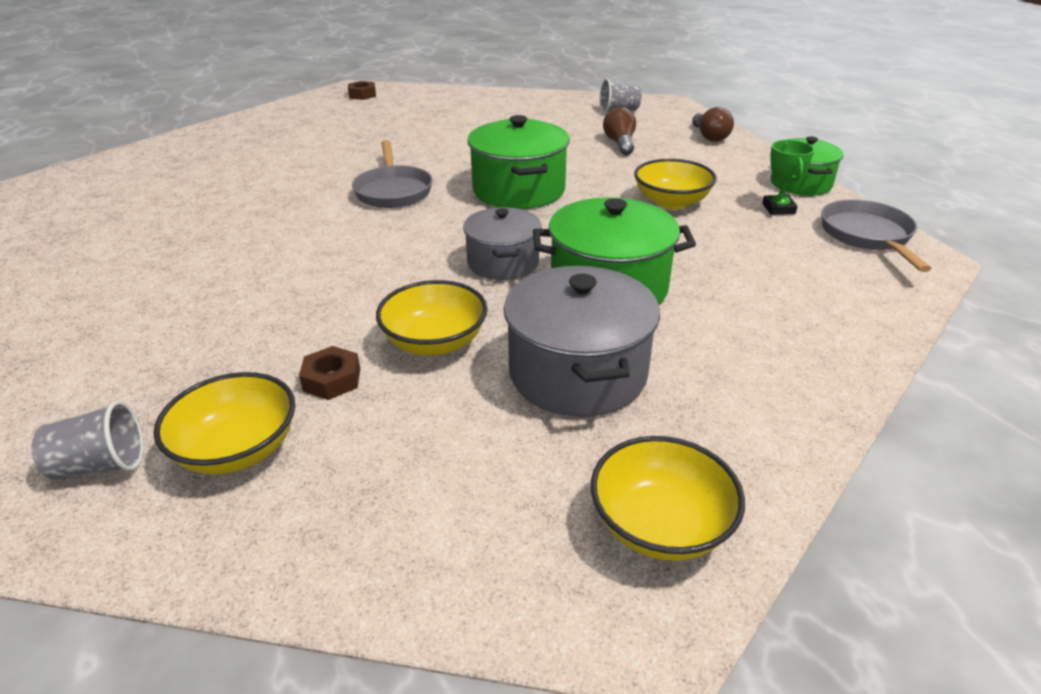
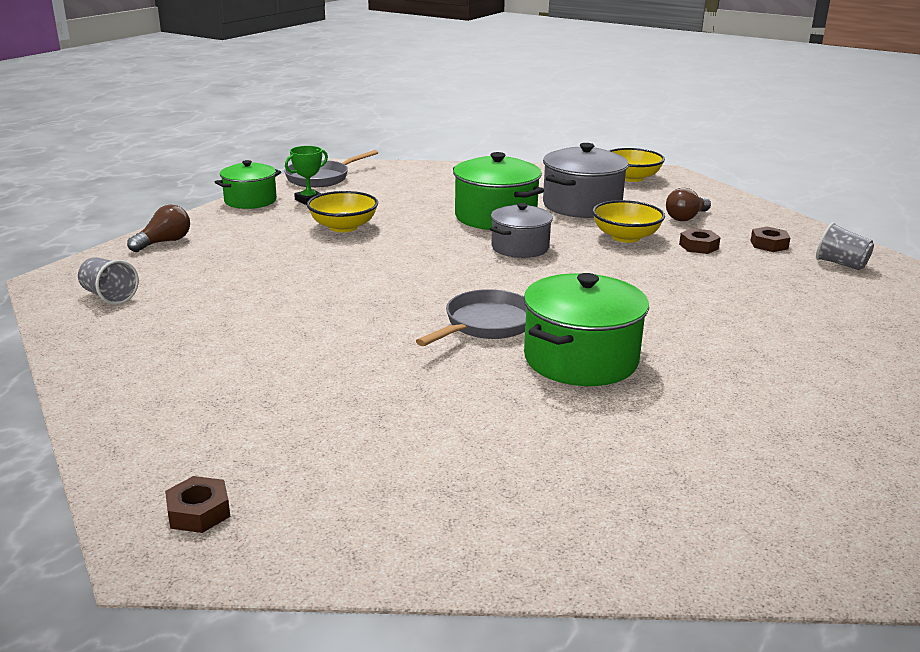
camera: 130 degrees left, 10 degrees down
(238, 449) = (769, 244): yellow bowl -> brown nut
(519, 190) = (401, 277): green pot -> green pot (580, 359)
(620, 143) = (228, 270): brown light bulb -> brown light bulb (686, 217)

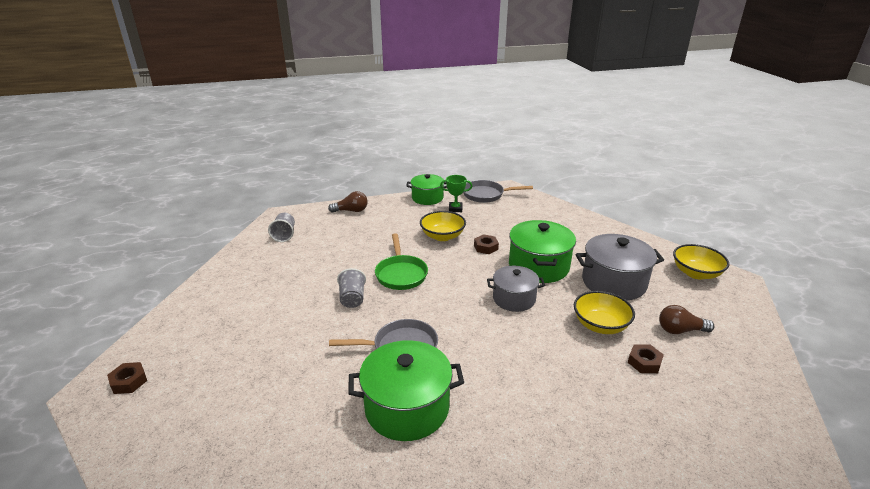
camera: 45 degrees right, 5 degrees up
(361, 273) = (401, 274): none -> green pan
(769, 244) = (711, 392): brown nut -> brown nut (486, 247)
(841, 264) = (750, 450): grey cup -> grey cup (352, 299)

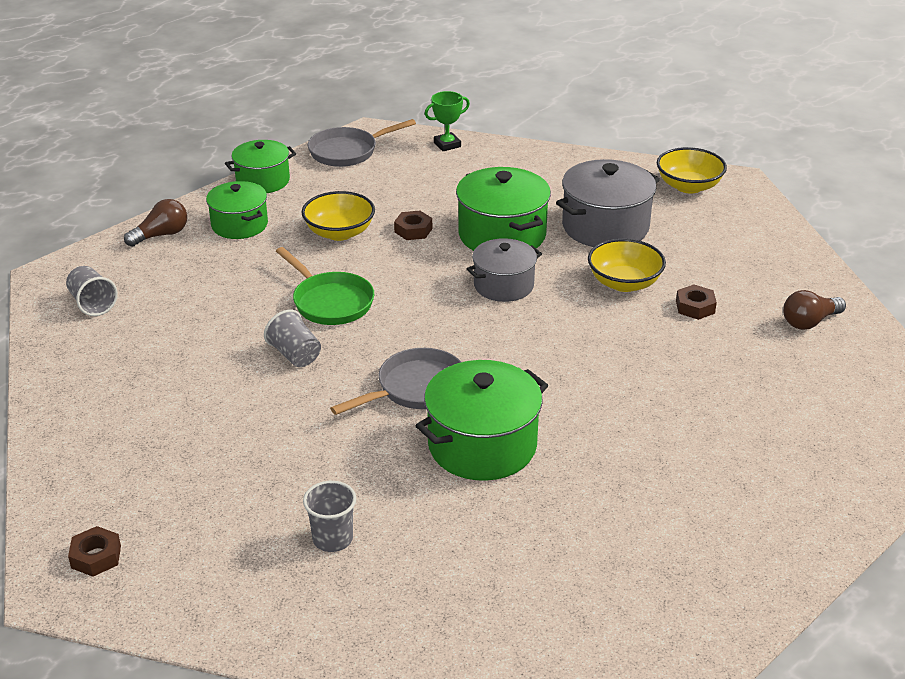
camera: 30 degrees left, 5 degrees up
(254, 434) = (332, 539): none -> grey cup
(394, 217) = (239, 225): none -> green pot
(455, 209) = (321, 186): green trophy -> green trophy (447, 145)
(680, 330) = (710, 260): brown light bulb -> brown light bulb (809, 322)

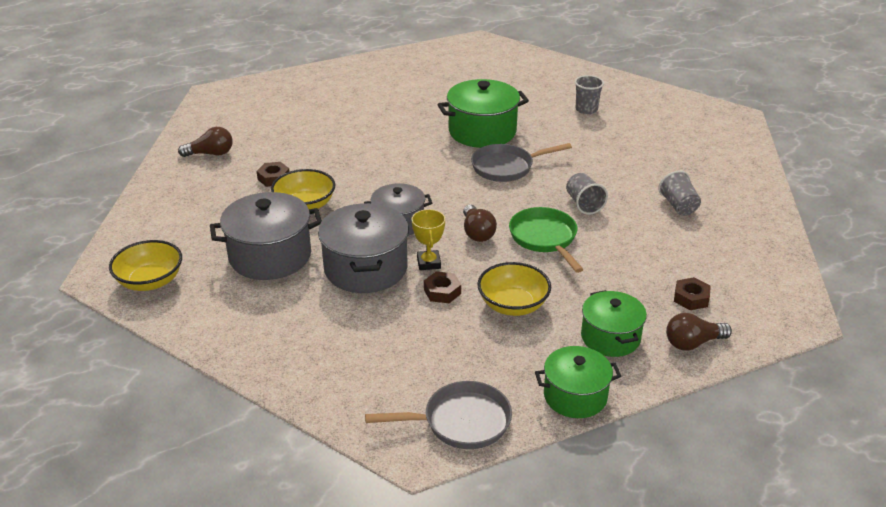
camera: 160 degrees left, 0 degrees up
(92, 304) = (751, 280): grey cup -> grey cup (678, 206)
(96, 557) = (718, 125): brown nut -> brown nut (691, 298)
(409, 293) = (477, 232): none -> brown light bulb
(443, 252) = (428, 263): none -> yellow trophy
(447, 145) = (338, 403): green trophy -> none
(502, 235) = (365, 268): green pot -> grey pot

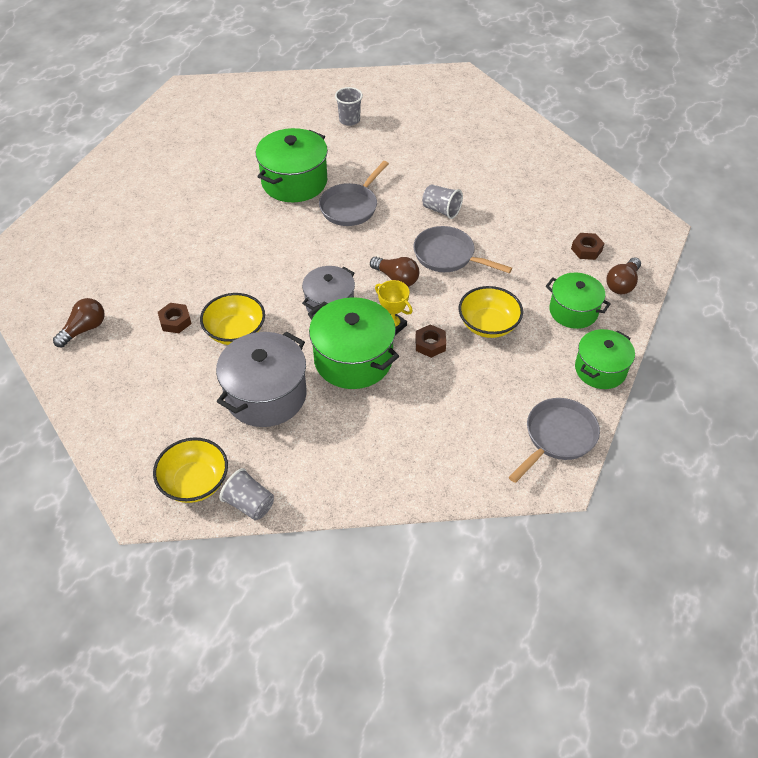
camera: 40 degrees left, 15 degrees up
(365, 268) = (353, 359): grey pot -> green pot
(545, 239) = (448, 256): green pan -> grey pan
(678, 206) = (503, 177): grey cup -> grey cup (249, 504)

